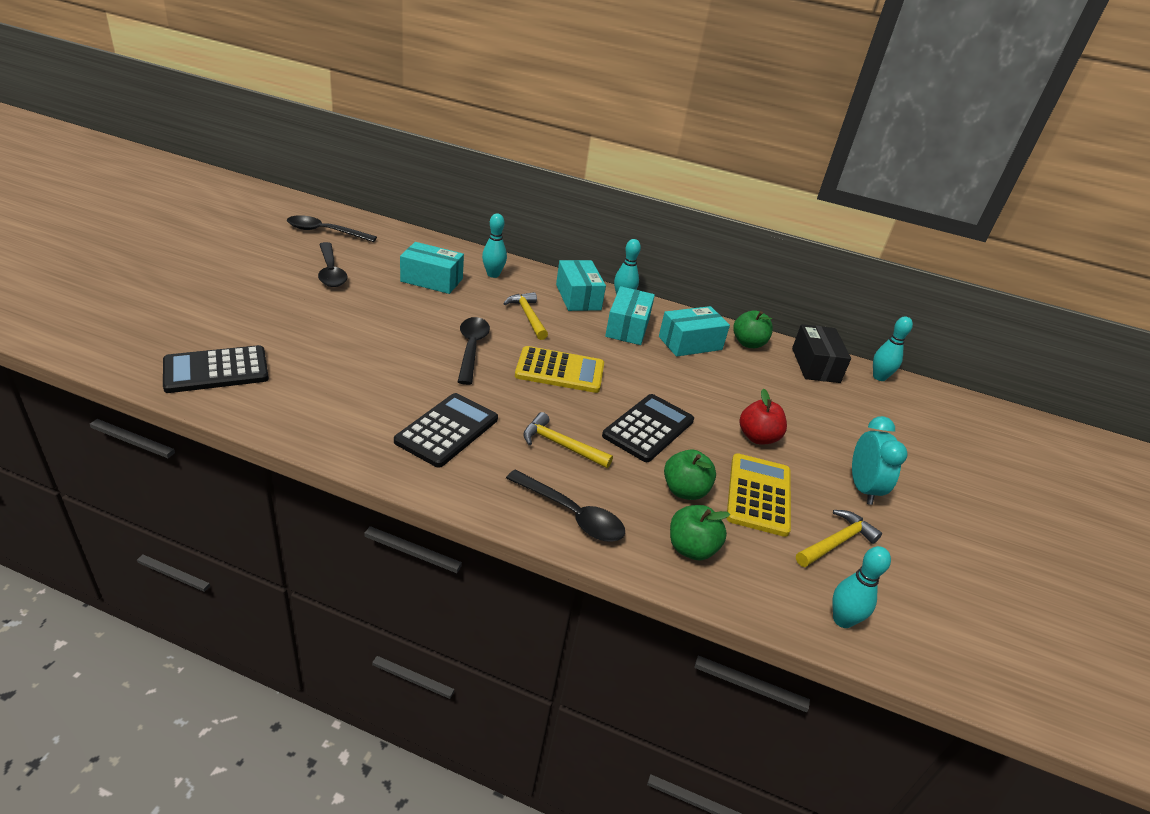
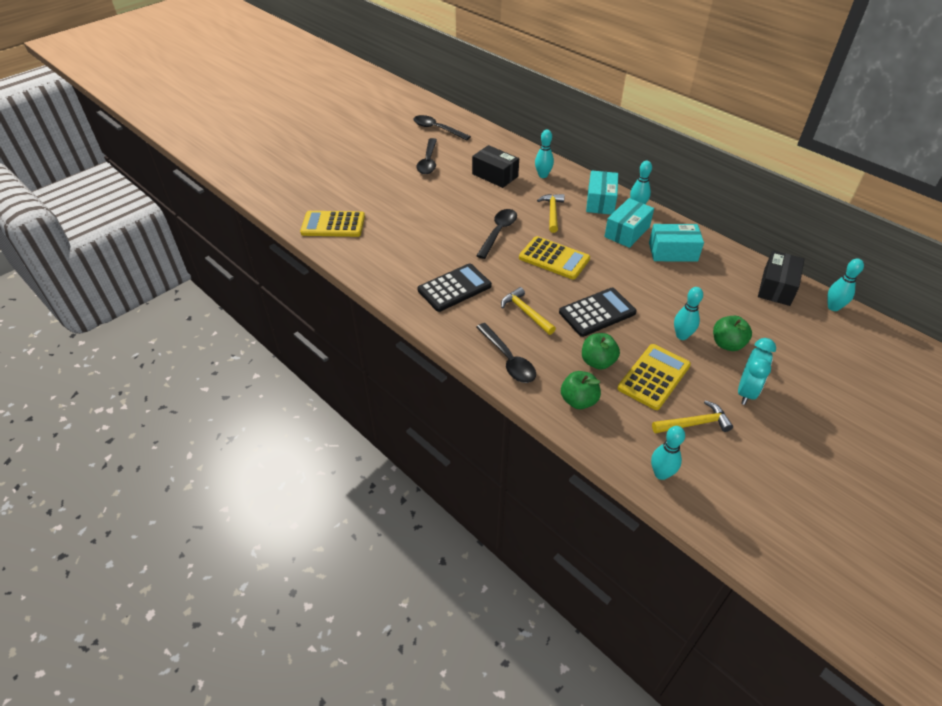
camera: 30 degrees right, 10 degrees up
(216, 370) = (333, 225): black calculator -> yellow calculator
(431, 280) = (495, 175): turquoise box -> black box
(748, 343) = (725, 259): green apple -> green apple (727, 344)
(757, 437) = (682, 336): red apple -> turquoise bowling pin

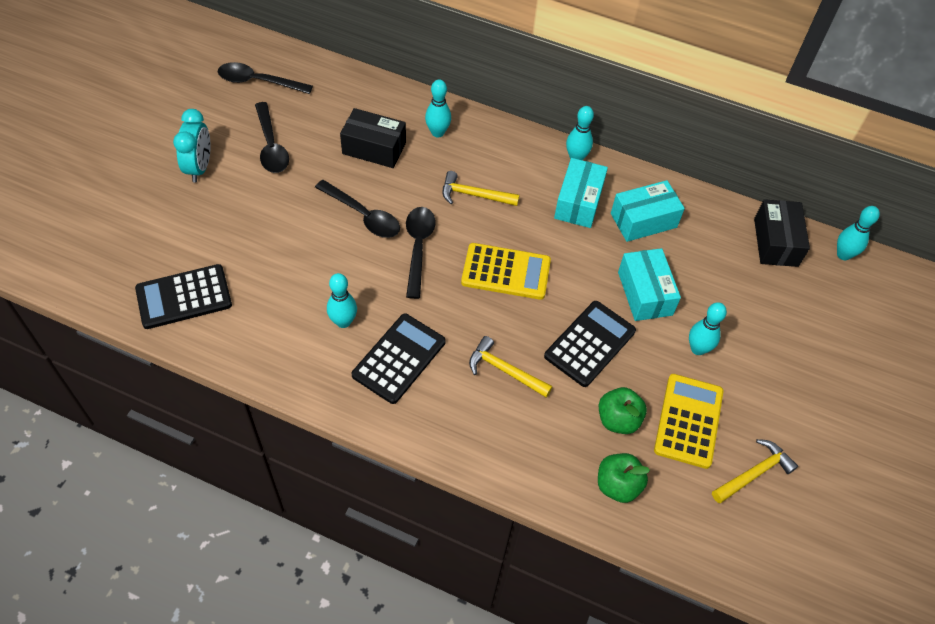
camera: 25 degrees left, 10 degrees up
(333, 225) = (184, 297): yellow calculator -> black calculator
(508, 360) = (512, 452): black spoon -> black spoon (363, 215)
(552, 213) = (474, 195): yellow hammer -> yellow hammer turned 60 degrees counterclockwise
(600, 201) = (528, 160): turquoise box -> turquoise box (645, 293)
(661, 473) = (743, 556): turquoise bowling pin -> turquoise bowling pin (343, 322)
(727, 344) = (751, 345): green apple -> none
(746, 391) = (792, 408): turquoise clock -> turquoise clock (199, 167)

